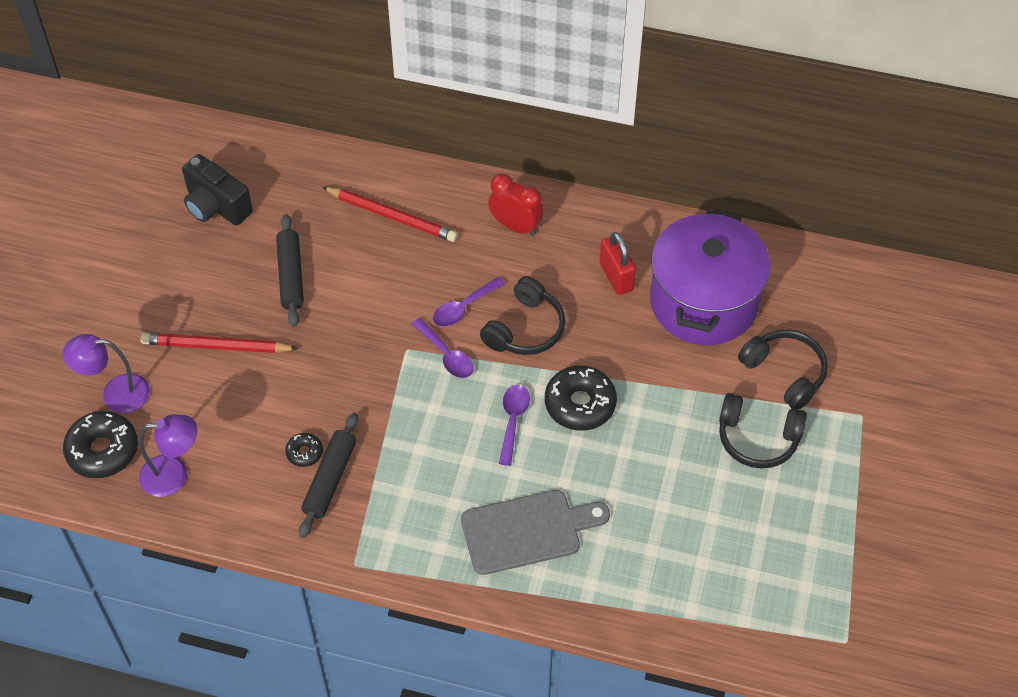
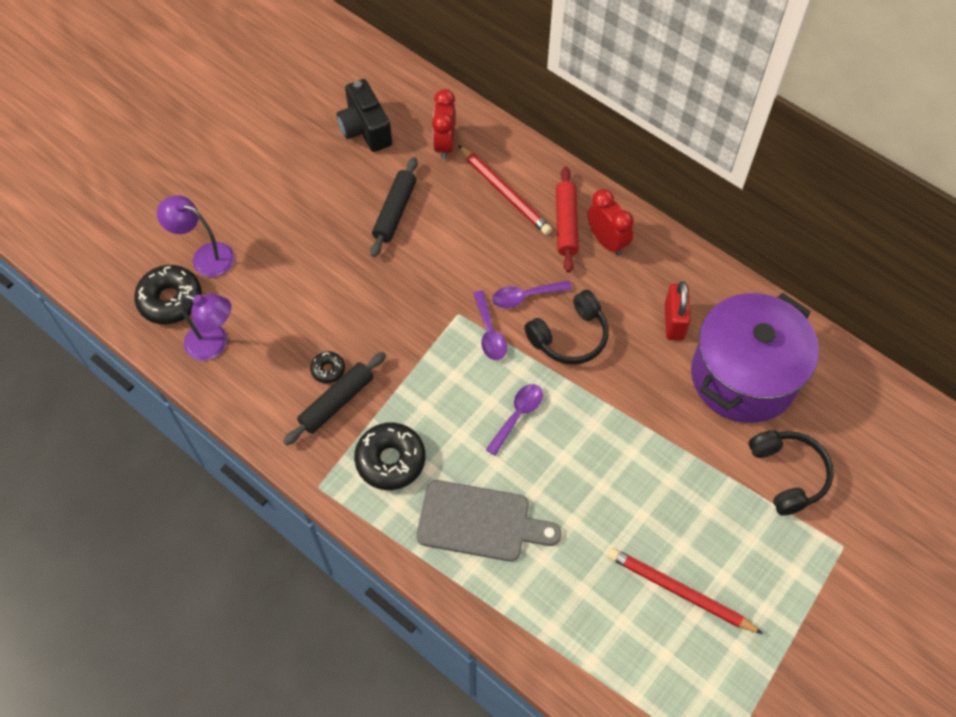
camera: 25 degrees right, 5 degrees up
(216, 346) = (304, 248): red pencil -> red pencil (680, 591)
(307, 192) = (444, 145): none -> red clock
(468, 224) = (566, 224): none -> red rolling pin
(580, 404) = (584, 425): black donut -> black donut (390, 460)
(757, 439) = (732, 526): black headphones -> none

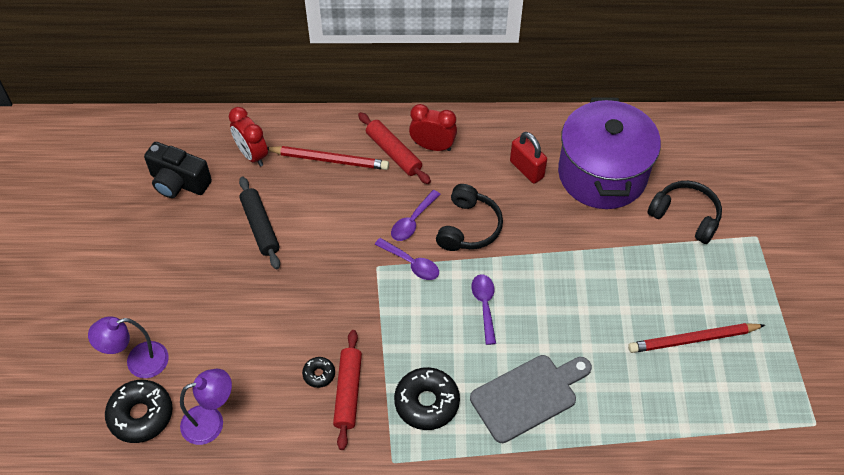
camera: 40 degrees left, 5 degrees down
(337, 402) = (348, 392): black rolling pin -> red rolling pin

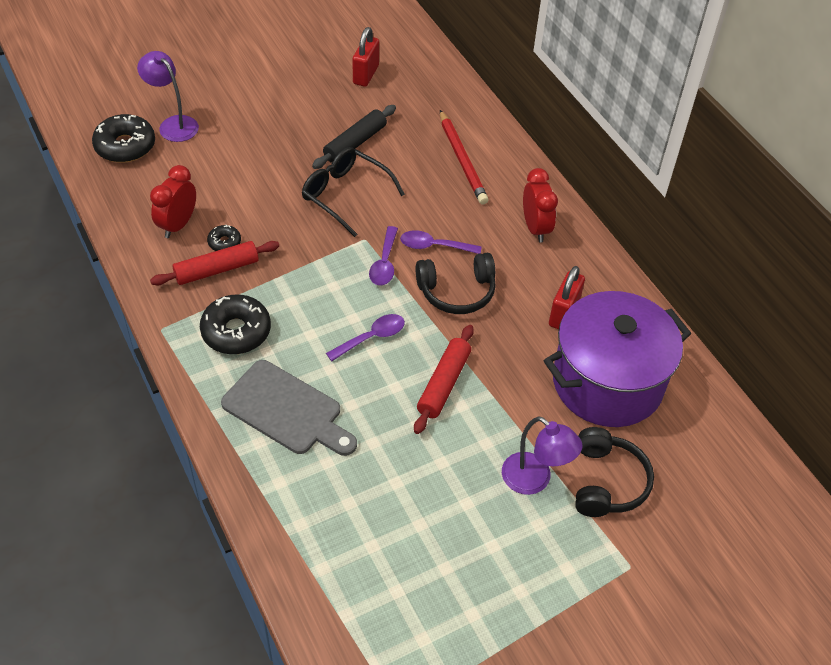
camera: 60 degrees right, 5 degrees down
(179, 182) = (366, 75): black camera -> red padlock
(211, 421) = (141, 191): purple lamp -> purple lamp (534, 480)
(252, 155) = (429, 107): red clock -> red clock (178, 225)
(318, 259) = (345, 195): none -> black glasses
(393, 153) = (505, 202): red rolling pin -> red rolling pin (443, 384)
(693, 339) = (442, 542): red pencil -> none

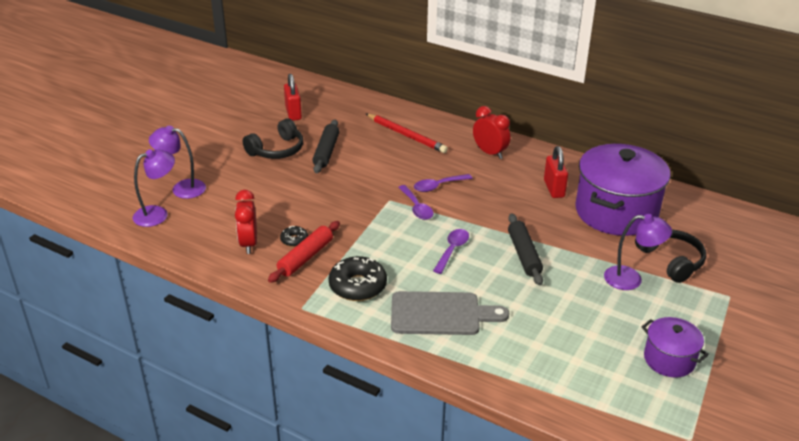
camera: 30 degrees left, 15 degrees down
(125, 146) = (157, 214): black donut -> purple lamp
(345, 195) = (350, 181): black glasses -> none
(443, 384) = (524, 255): red rolling pin -> black rolling pin
(457, 292) = (479, 204): black headphones -> black headphones (277, 150)
(474, 604) = (669, 359): none -> purple pot

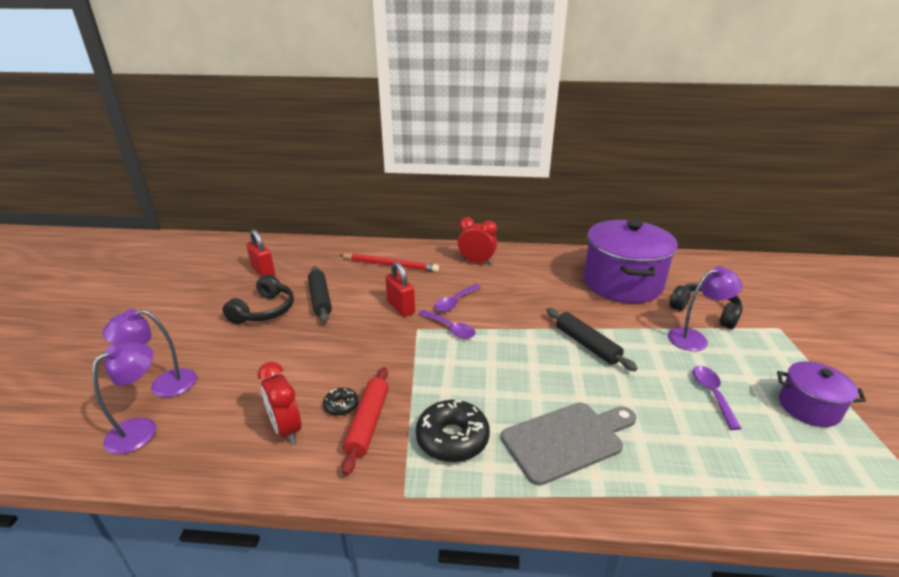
camera: 25 degrees left, 5 degrees down
(452, 250) = (518, 361): purple spoon -> purple spoon (712, 394)
(554, 189) = (556, 277): red padlock -> red padlock (400, 307)

